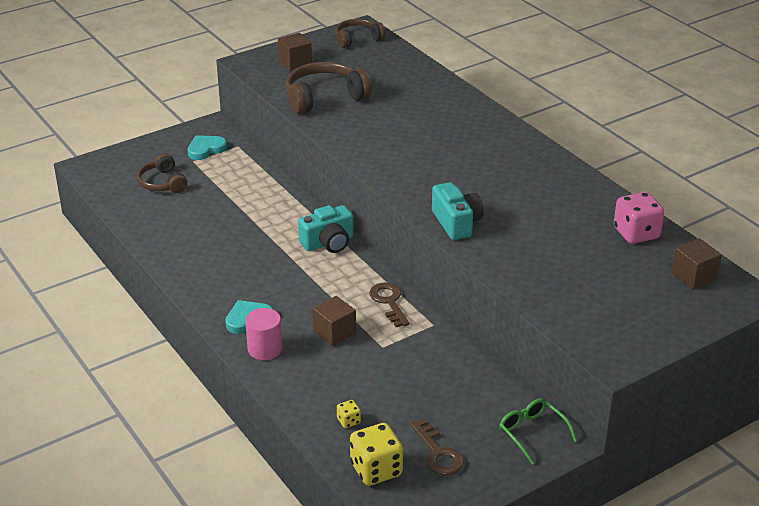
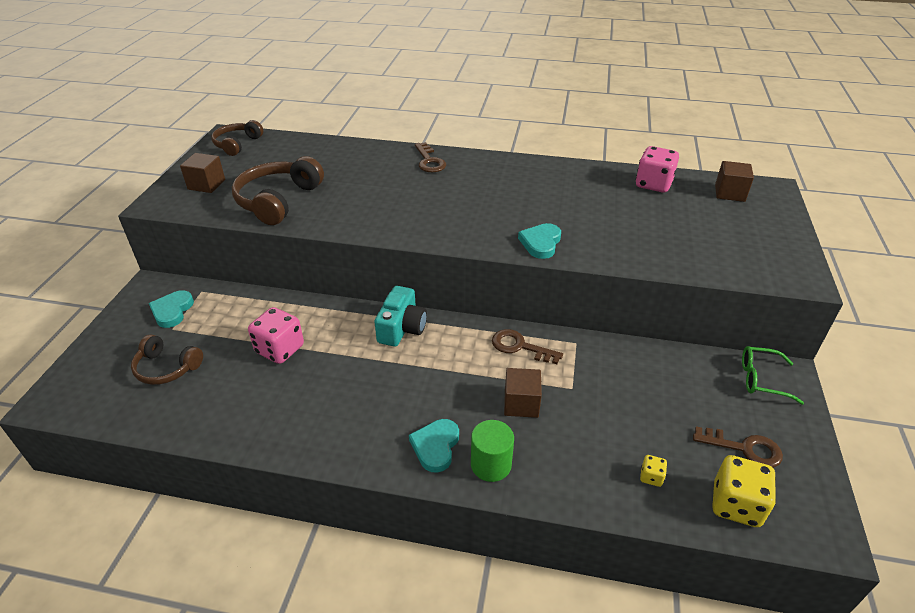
camera: 45 degrees left, 5 degrees up
(236, 210) = (280, 349): none -> pink dice
(265, 349) = (491, 464): pink cylinder -> green cylinder
(456, 223) = (541, 243): turquoise camera -> turquoise heart
(479, 121) = (429, 161): none -> brown key

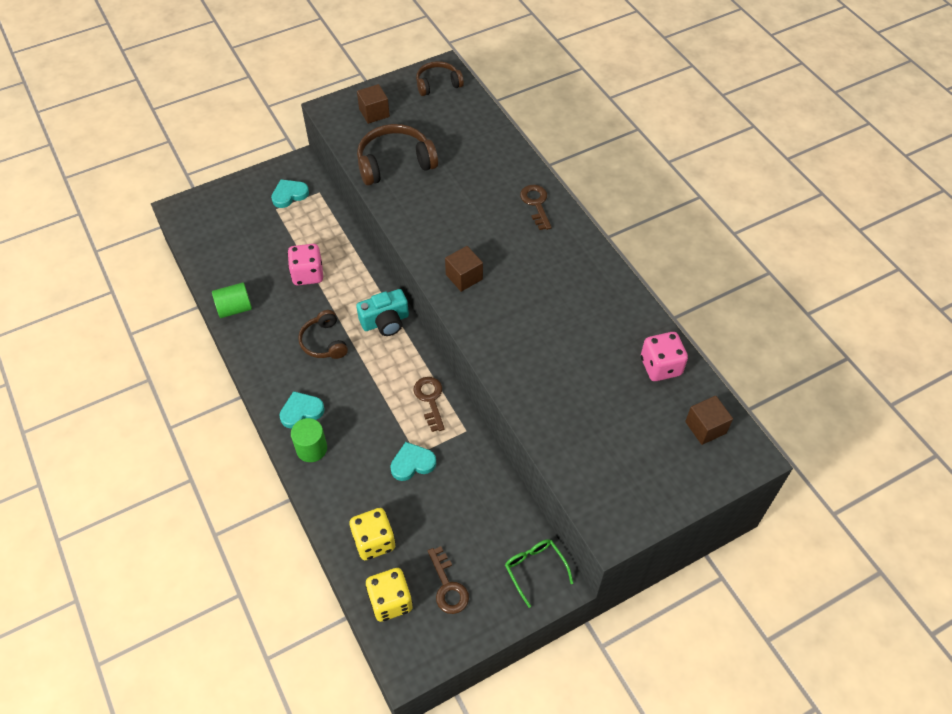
camera: 50 degrees right, 15 degrees up
(167, 368) = (245, 235): brown headphones -> brown headphones (324, 342)
(242, 428) = (235, 308): none -> green cylinder
(429, 161) = (536, 204): brown key -> brown key turned 135 degrees clockwise
(521, 403) = (376, 433): brown cube -> brown cube (464, 277)
(541, 243) = (494, 340): turquoise heart -> turquoise heart (412, 463)
(651, 477) = (374, 541): yellow dice -> yellow dice, size x2.12

